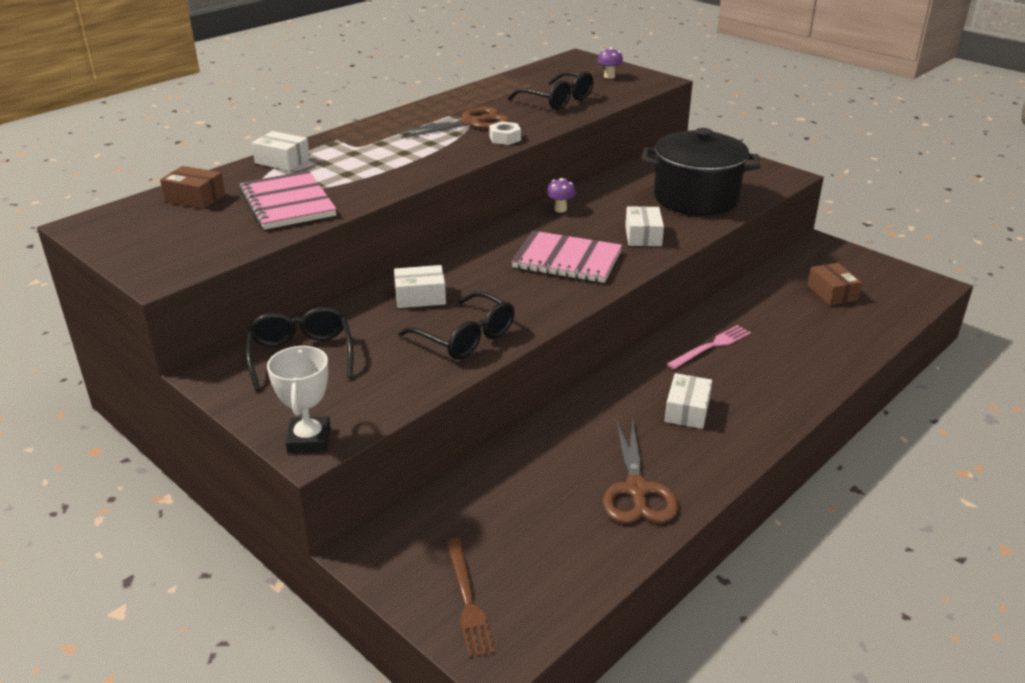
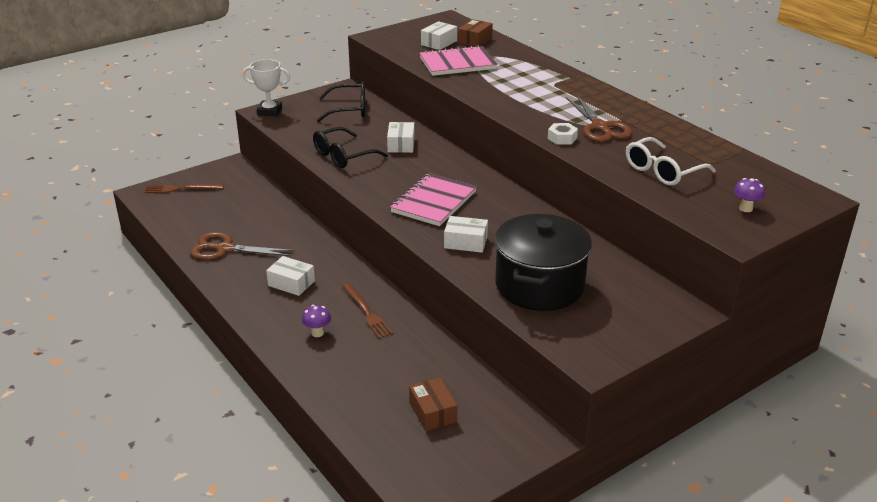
camera: 100 degrees right, 0 degrees up
(282, 161) = (530, 61): white box -> white box (439, 43)
(558, 100) = (662, 171): black glasses -> white glasses
(560, 209) = (527, 210): purple mushroom -> purple mushroom (317, 333)
(711, 346) = (367, 312): pink fork -> brown fork
(832, 293) = (433, 412): brown box -> brown box turned 75 degrees clockwise

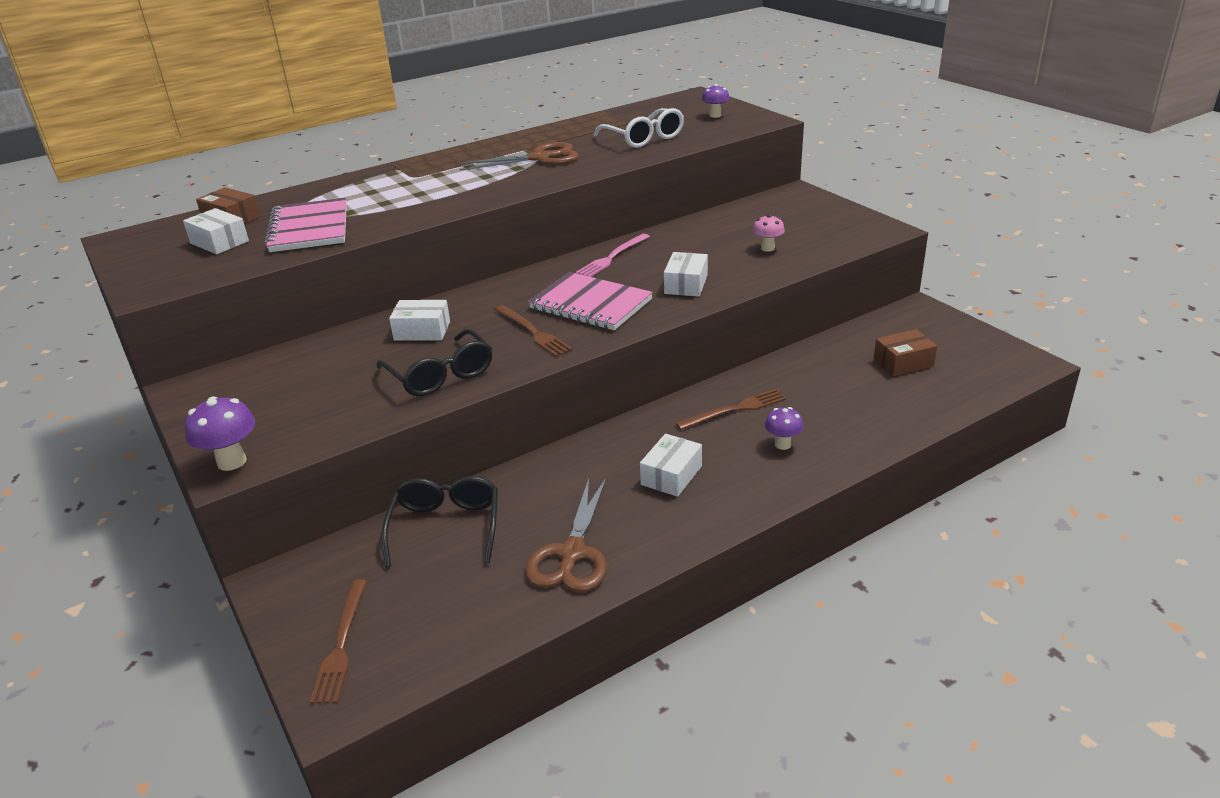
camera: 85 degrees left, 0 degrees up
(269, 111) = (231, 461): white trophy -> purple mushroom
(349, 109) = (276, 379): black glasses -> black glasses (446, 527)
(394, 182) = (533, 332): none -> brown fork
(517, 208) = (612, 257): none -> pink fork
(539, 285) = (767, 248): black pot -> pink mushroom
(562, 138) = (562, 174): white nut -> none

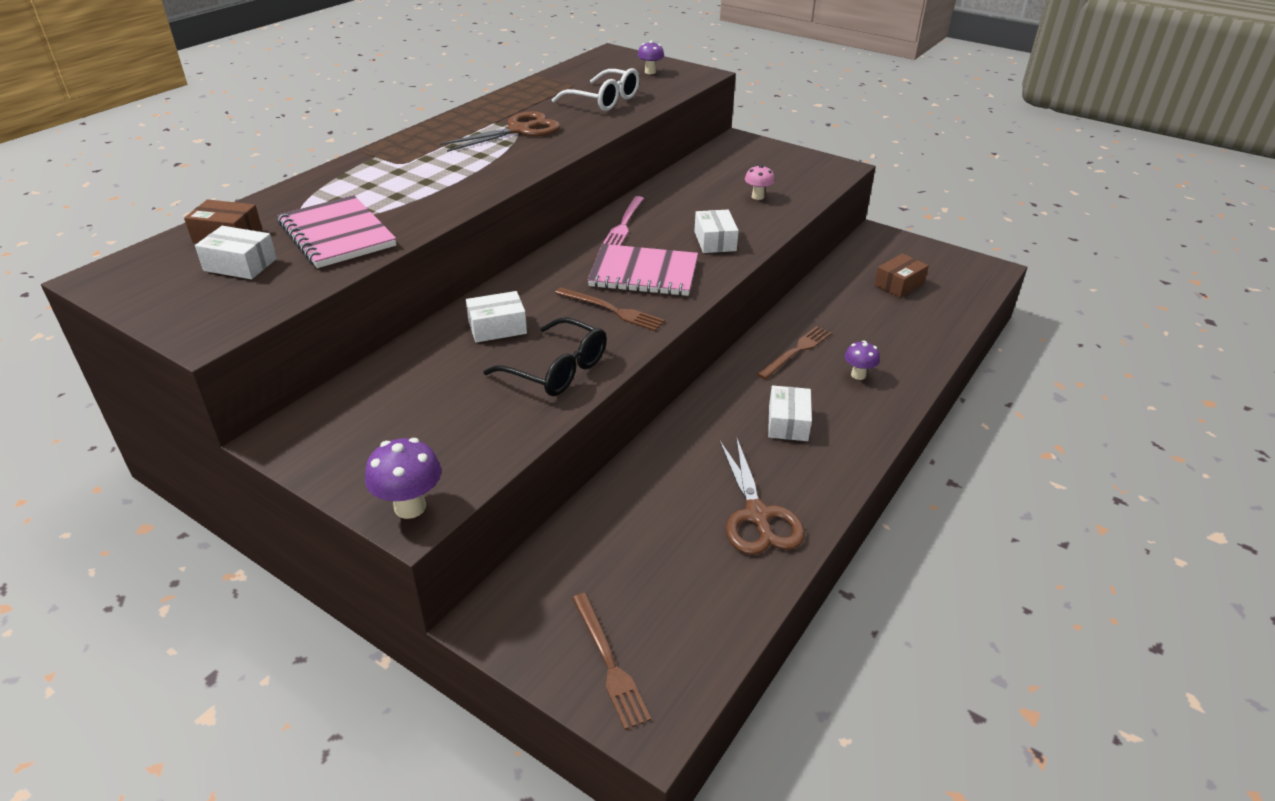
camera: 25 degrees left, 5 degrees up
(446, 527) = (621, 520): black glasses -> none

